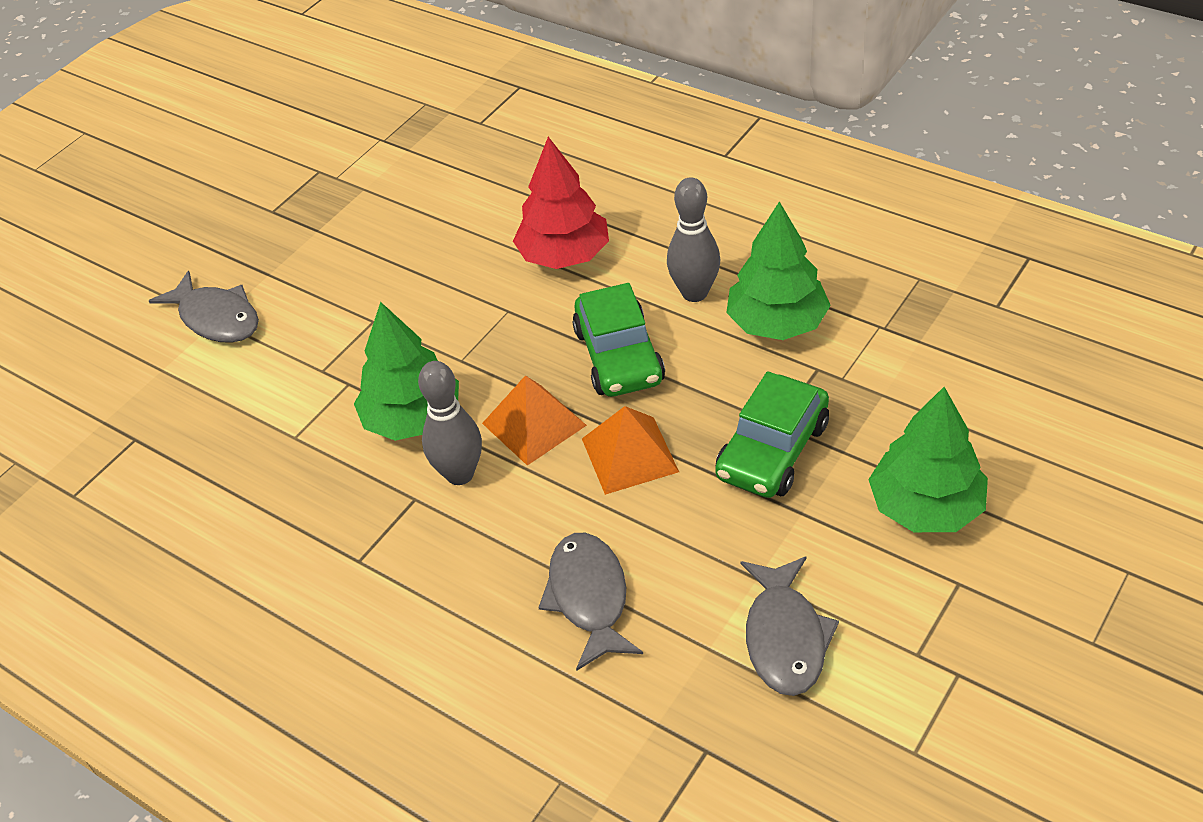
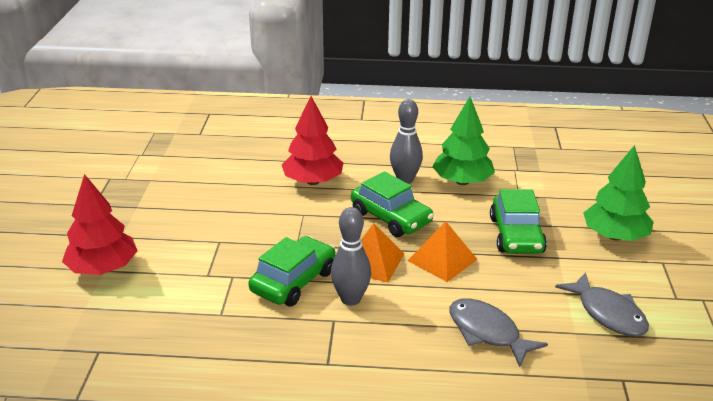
camera: 35 degrees left, 15 degrees down
(216, 318) = (103, 269): grey fish -> red tree
(413, 418) = (293, 281): green tree -> green car

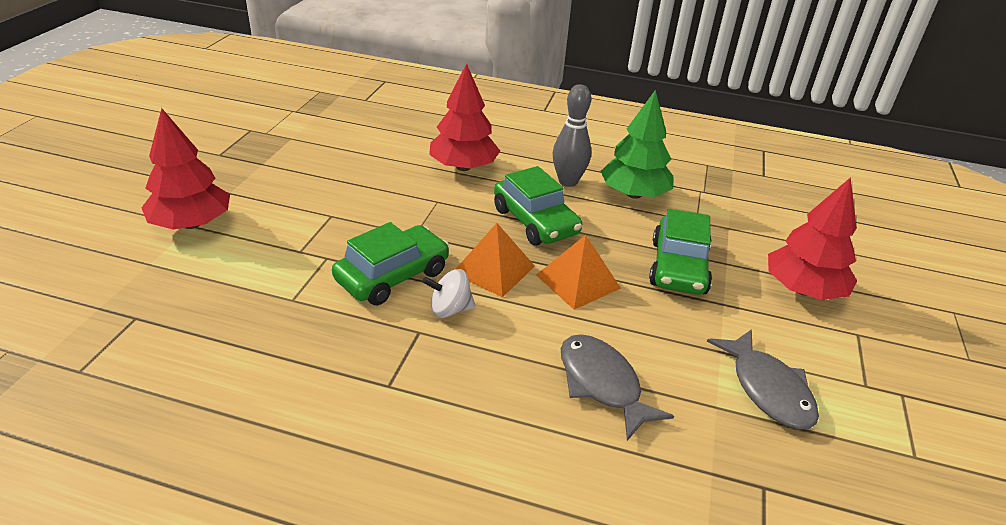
camera: 10 degrees right, 5 degrees up
(350, 299) = (450, 309): grey bowling pin -> white spinning top
(614, 236) = (803, 290): green tree -> red tree

